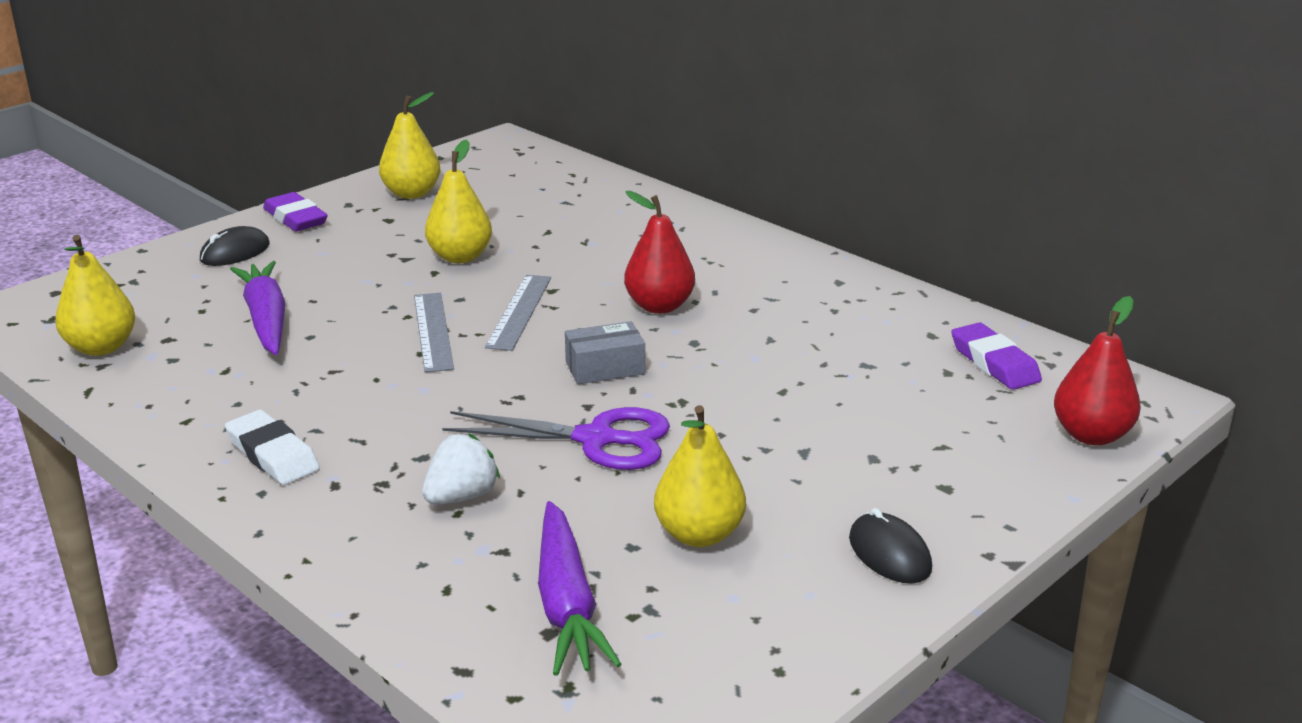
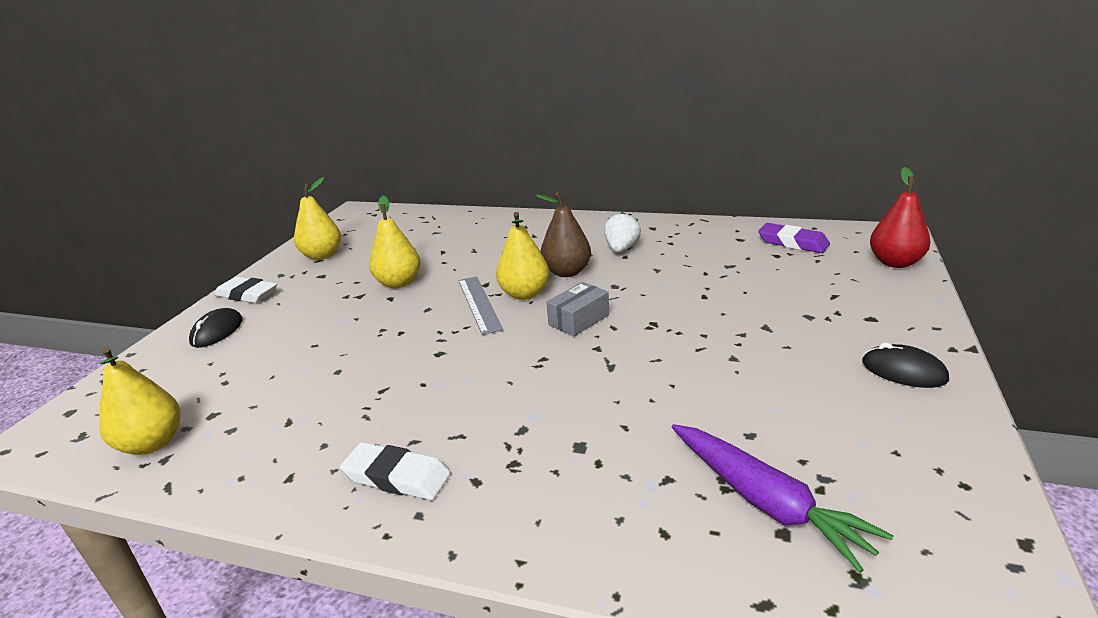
camera: 25 degrees left, 0 degrees up
(266, 319) = (288, 370): purple carrot -> none
(295, 218) = (247, 294): purple eraser -> white eraser
(432, 331) = (431, 336): grey ruler -> none
(462, 496) = (587, 448): white strawberry -> white strawberry (621, 249)
(596, 439) = (631, 368): purple scissors -> none
(659, 306) = (567, 272): red pear -> brown pear
(699, 534) = (780, 407): yellow pear -> yellow pear (524, 294)

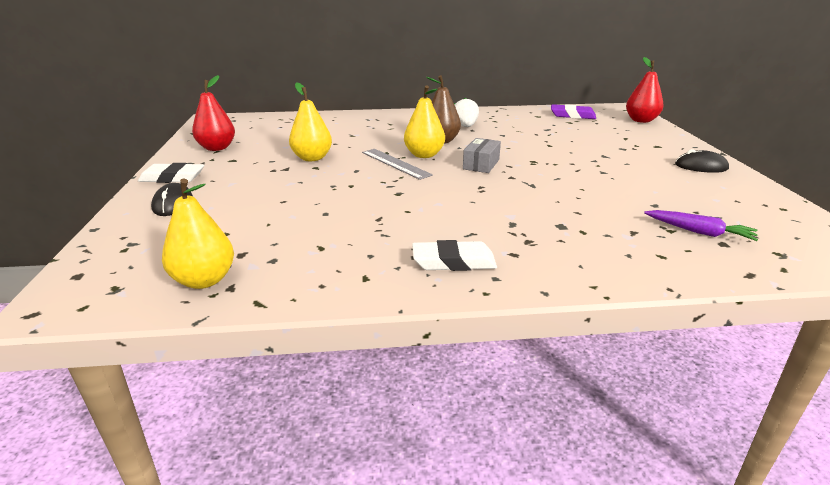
camera: 25 degrees left, 0 degrees up
(322, 256) = (217, 148): yellow pear -> red pear
(766, 502) = (699, 232): purple carrot -> purple carrot, size x0.66

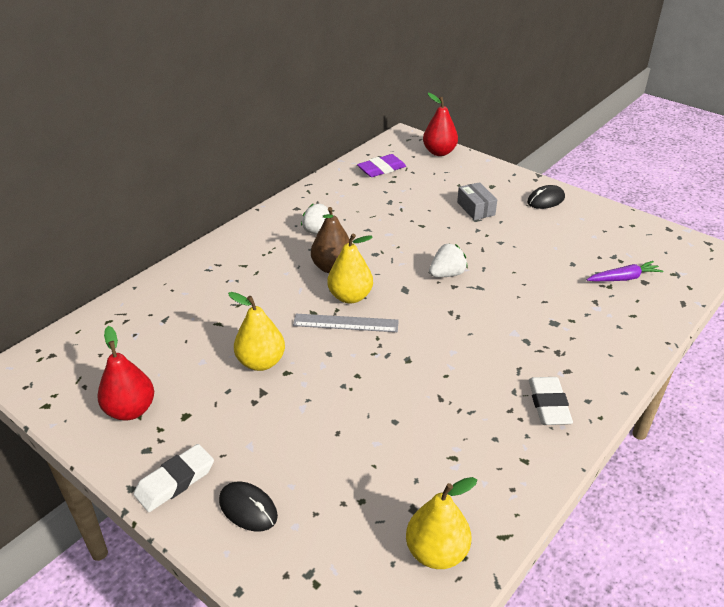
camera: 45 degrees left, 10 degrees up
(453, 262) = (548, 404): white eraser -> white eraser turned 45 degrees counterclockwise
(481, 164) = (411, 283): grey box -> grey box (476, 208)
(518, 170) = (447, 274): none -> white strawberry

